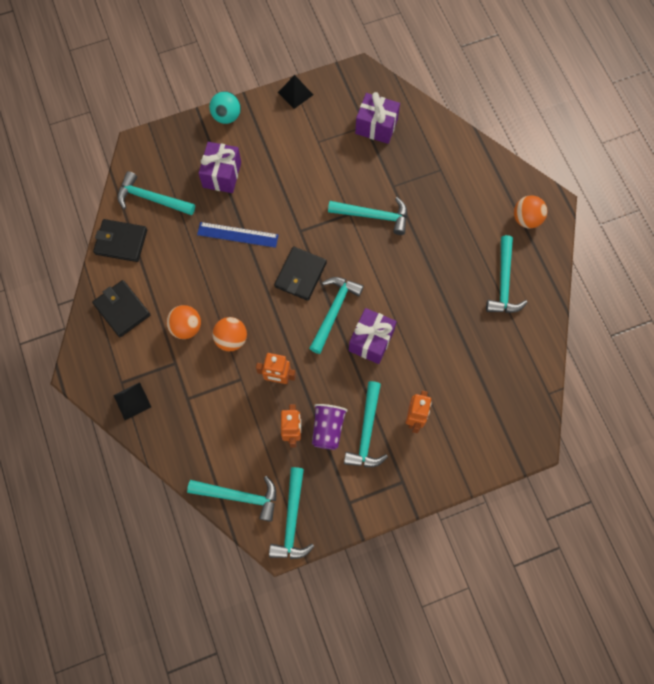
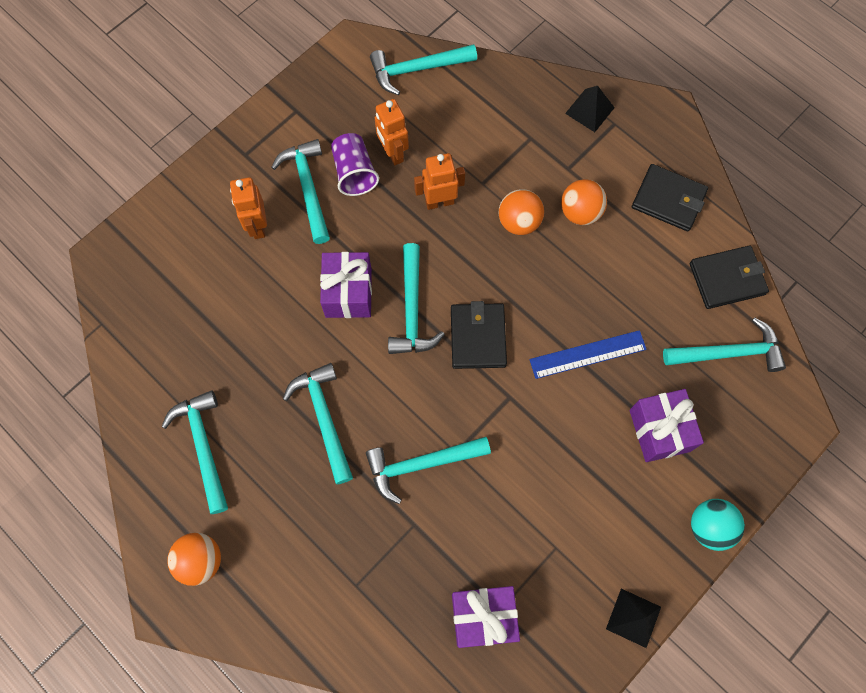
camera: 155 degrees right, 0 degrees up
(292, 520) = (349, 70): turquoise hammer -> turquoise hammer (324, 418)

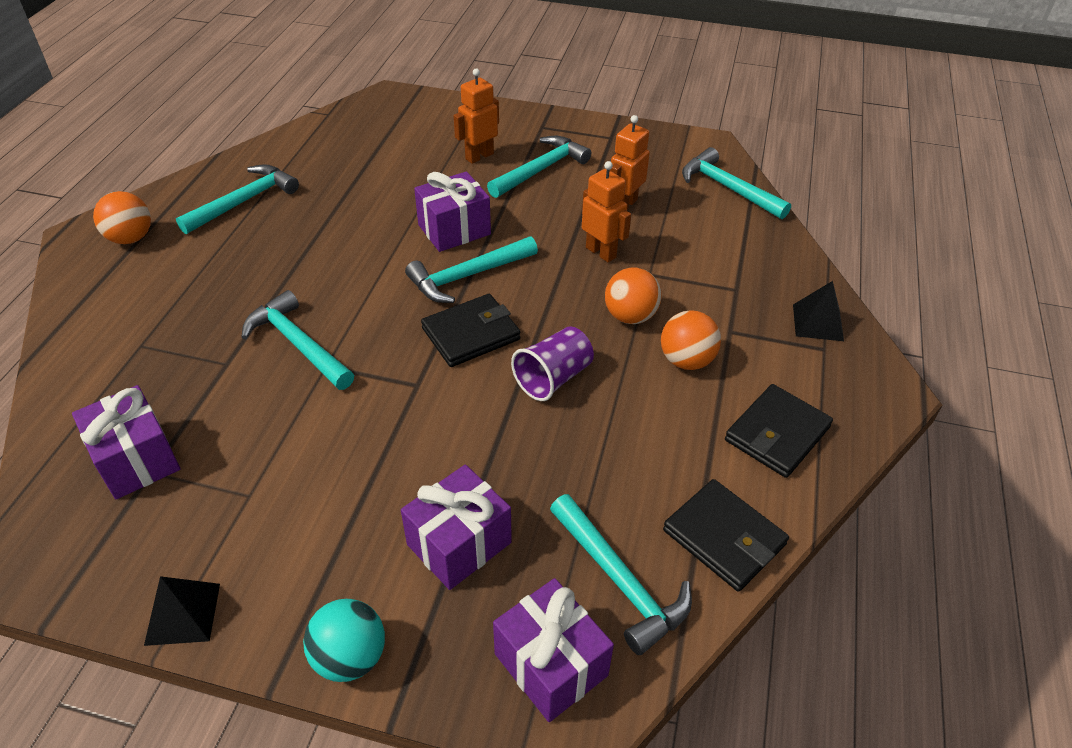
camera: 60 degrees right, 25 degrees down
(324, 418) = (312, 260): turquoise hammer -> none
(354, 173) = (581, 190): purple cup -> purple cup (553, 378)
(587, 354) = (515, 433): blue ruler -> none
(668, 200) = (777, 434): black wallet -> black wallet turned 45 degrees clockwise
(763, 419) = (550, 664): none -> purple gift

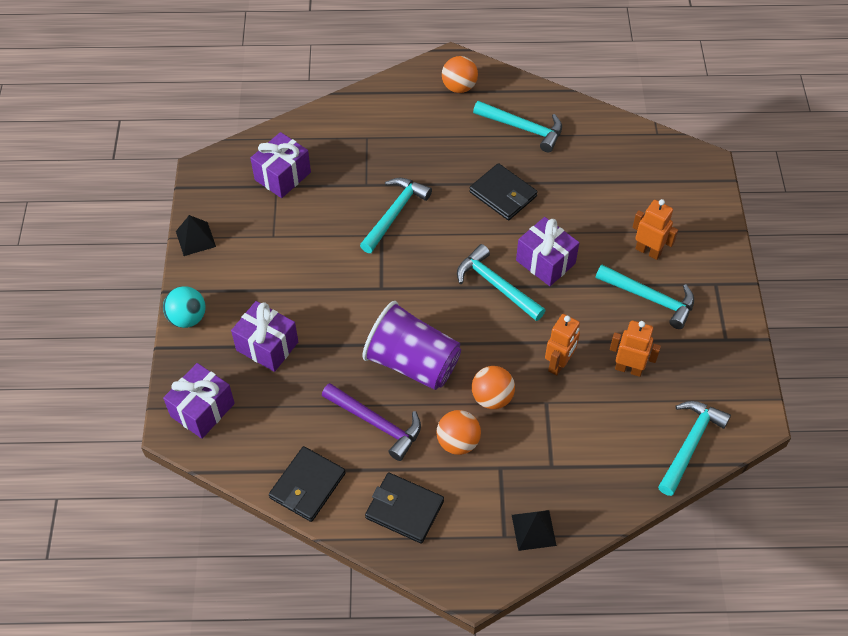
camera: 75 degrees right, 10 degrees up
(471, 334) = (438, 304): black wallet -> black wallet (503, 194)
(553, 378) = (412, 363): purple cup -> purple cup, size x1.66
(620, 581) = (262, 433): turquoise hammer -> none
(638, 435) = (376, 423): none -> purple hammer

